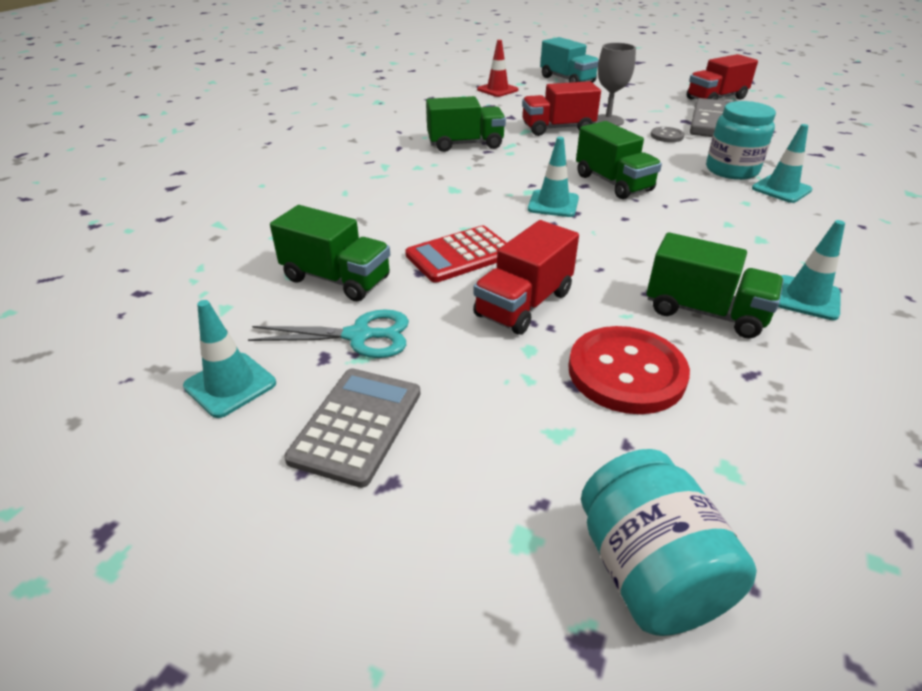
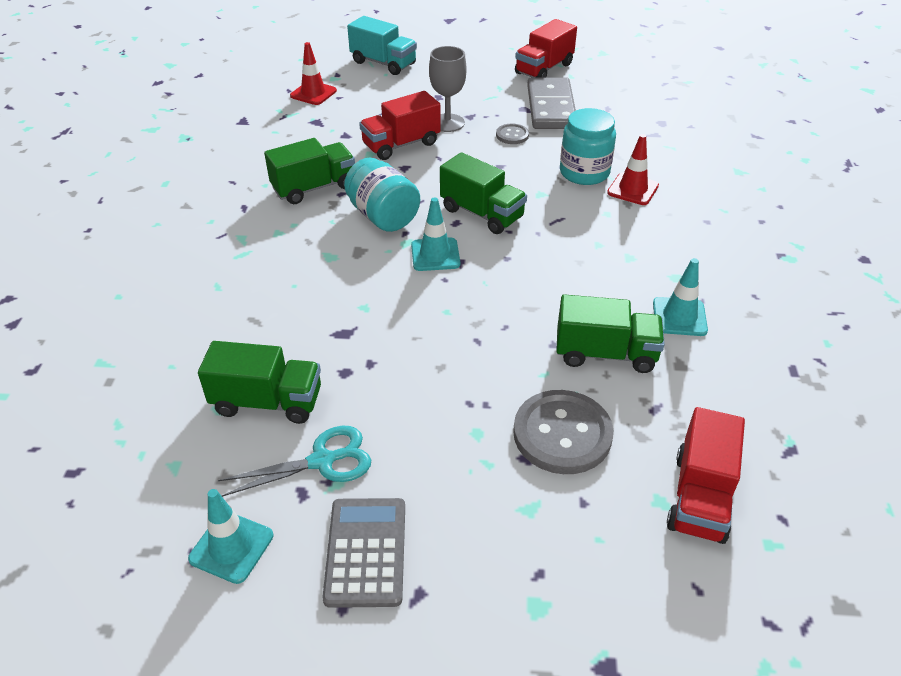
camera: 20 degrees left, 5 degrees up
(460, 255) = (373, 342): red calculator -> none
(524, 304) = (454, 385): red truck -> red truck (700, 497)
(626, 372) = (562, 434): red button -> grey button
(648, 571) = (629, 602): turquoise jar -> turquoise jar (383, 216)
(781, 189) = (633, 189): turquoise traffic cone -> red traffic cone

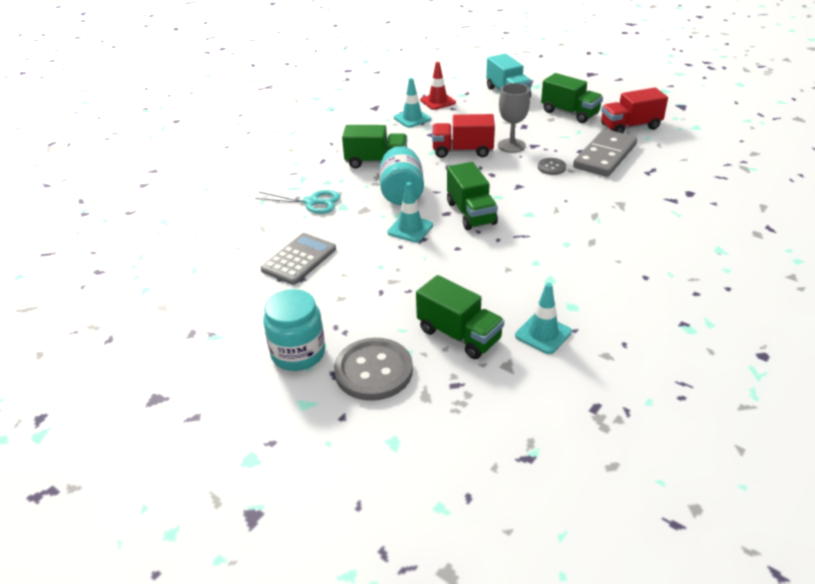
camera: 35 degrees right, 5 degrees down
(231, 547) = (130, 344): turquoise traffic cone -> turquoise traffic cone (412, 118)
(267, 402) = (223, 276): green truck -> green truck (570, 113)
(322, 461) = (219, 321): turquoise scissors -> turquoise scissors (312, 202)
(366, 552) = (191, 380): grey calculator -> grey calculator (299, 259)
(584, 172) = (580, 210): turquoise jar -> turquoise jar (298, 353)
(633, 189) = (607, 234): red traffic cone -> none
(700, 497) = (423, 453): red truck -> none

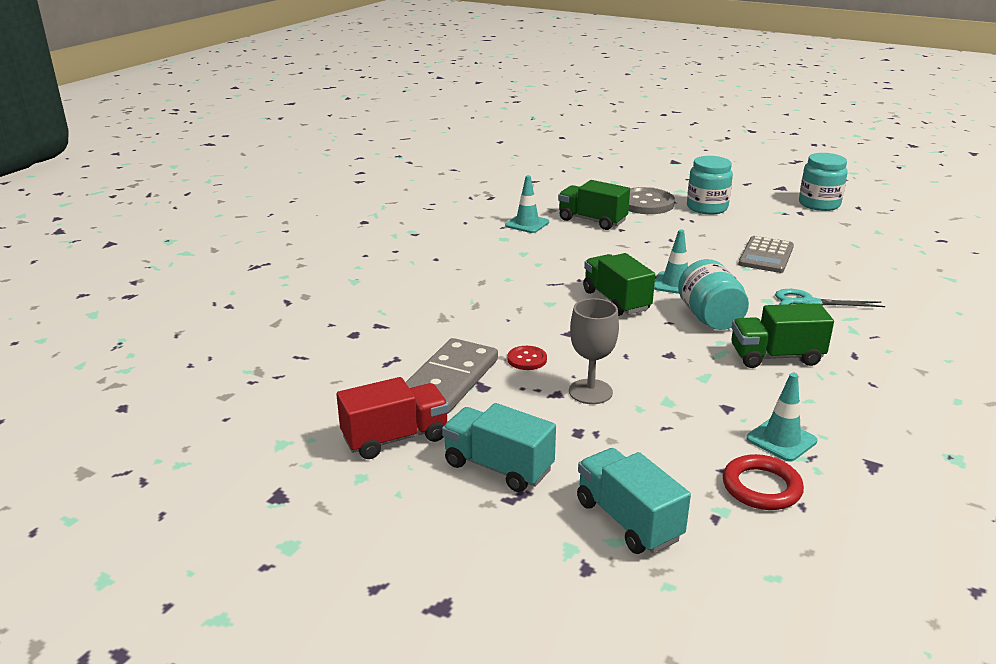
camera: 170 degrees right, 10 degrees down
(149, 350) = (819, 204): none -> turquoise jar
(438, 101) = (761, 487): red traffic cone -> red ring
(462, 151) = (661, 379): red truck -> none
(551, 167) = (527, 359): grey button -> red button
(570, 113) = (498, 467): green truck -> turquoise truck

